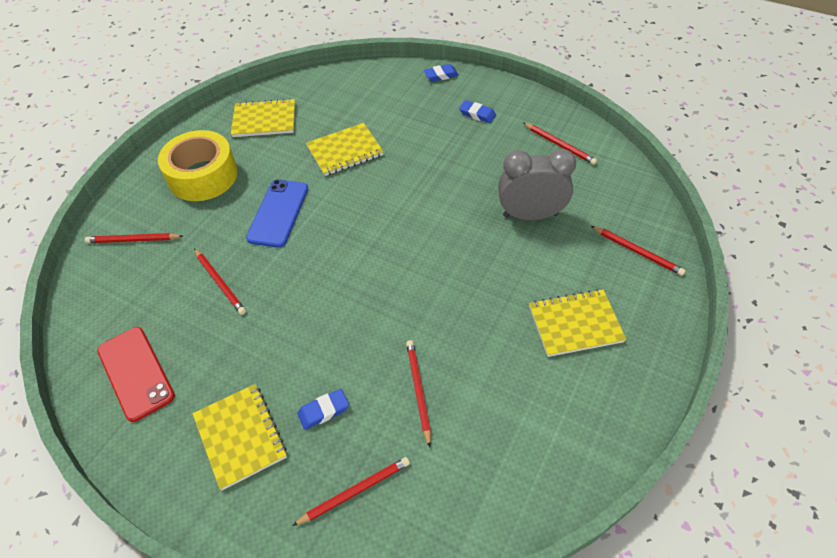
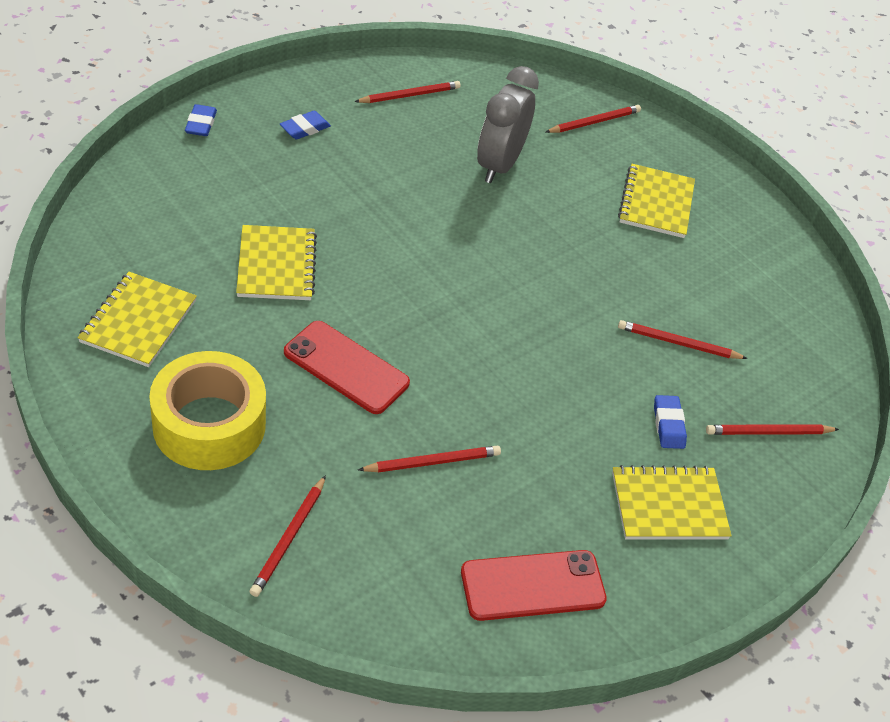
camera: 75 degrees left, 5 degrees down
(278, 213) = (346, 368): blue phone -> red phone
(355, 491) = (768, 432): red pencil -> red pencil turned 90 degrees counterclockwise

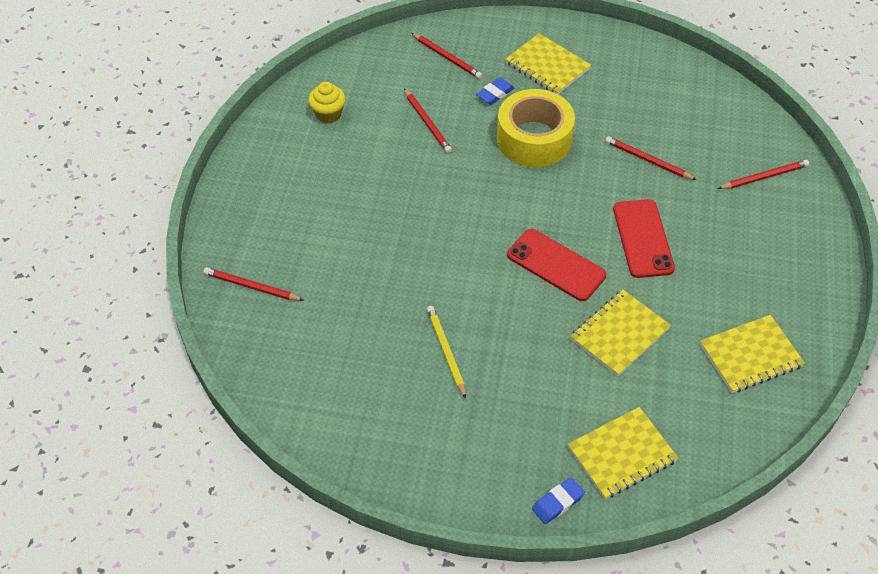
camera: 125 degrees left, 5 degrees up
(209, 424) = (758, 260): yellow tape -> yellow tape (534, 139)
(305, 128) = (478, 437): blue eraser -> none
(399, 167) = (446, 351): none -> yellow pencil
(409, 95) = (356, 411): red pencil -> none
(499, 165) = (372, 302): grey clock -> none
(532, 585) = (659, 82): red phone -> red phone (556, 265)
(656, 203) = (306, 202): yellow notebook -> yellow notebook (622, 454)
(763, 288) = (328, 114): none -> yellow cupcake

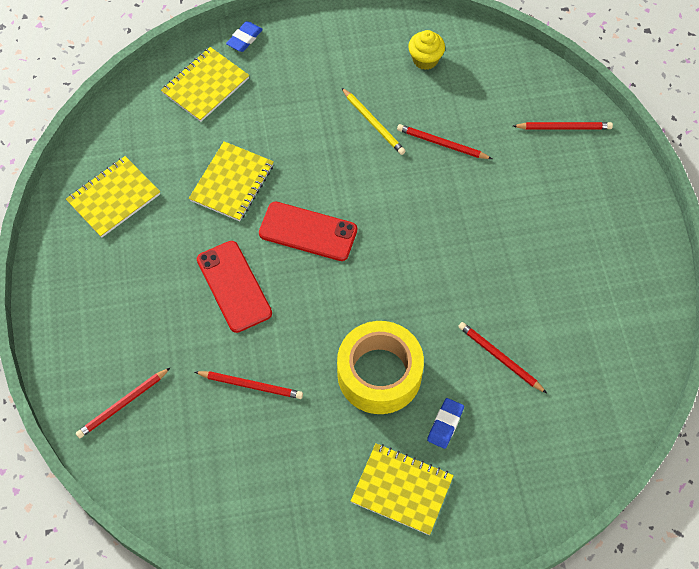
camera: 160 degrees right, 10 degrees up
(328, 114) = (607, 334): yellow cupcake -> yellow cupcake (425, 59)
(447, 57) = (522, 462): red pencil -> red pencil (442, 144)

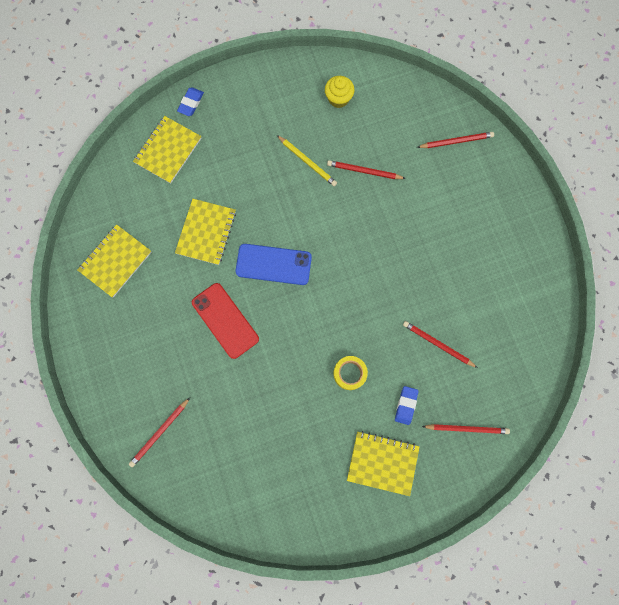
camera: 10 degrees left, 15 degrees up
(251, 385) = (254, 400): red pencil -> red pencil (466, 428)
(308, 231) = (273, 264): red phone -> blue phone
(379, 374) = (349, 373): yellow tape -> yellow tape, size x0.51

